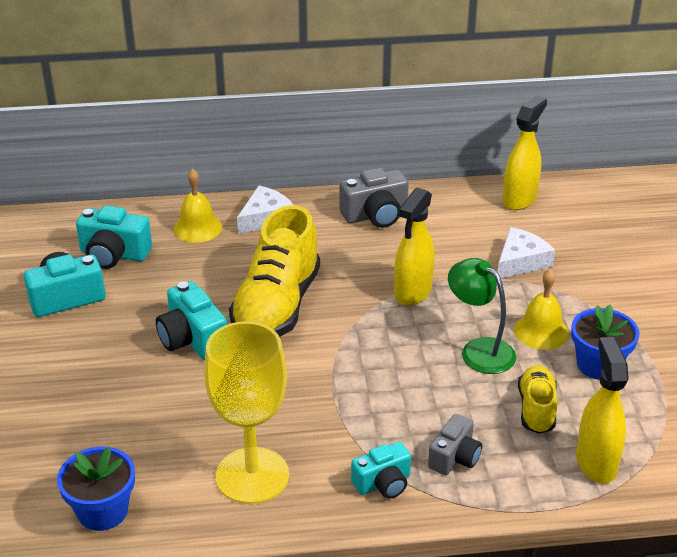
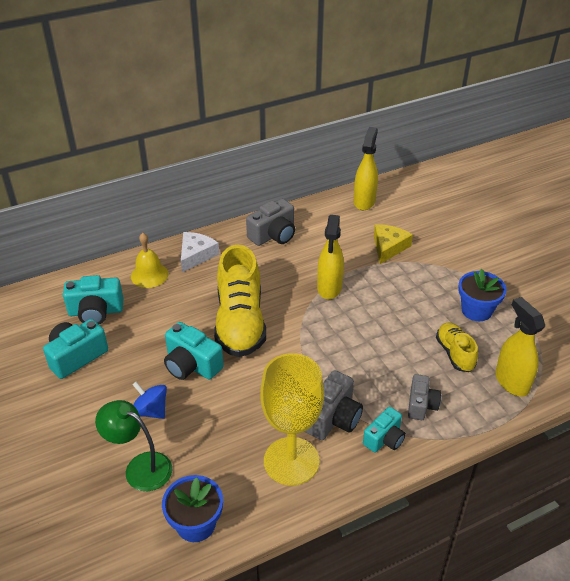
camera: 20 degrees left, 5 degrees up
(118, 377) = (151, 411): none -> blue spinning top
(331, 442) = (333, 418): none -> grey camera
(479, 350) = (396, 320): green lamp -> green lamp (140, 467)
(520, 261) = (388, 247): white cheese -> yellow cheese
(541, 331) = (428, 295): yellow bell -> none

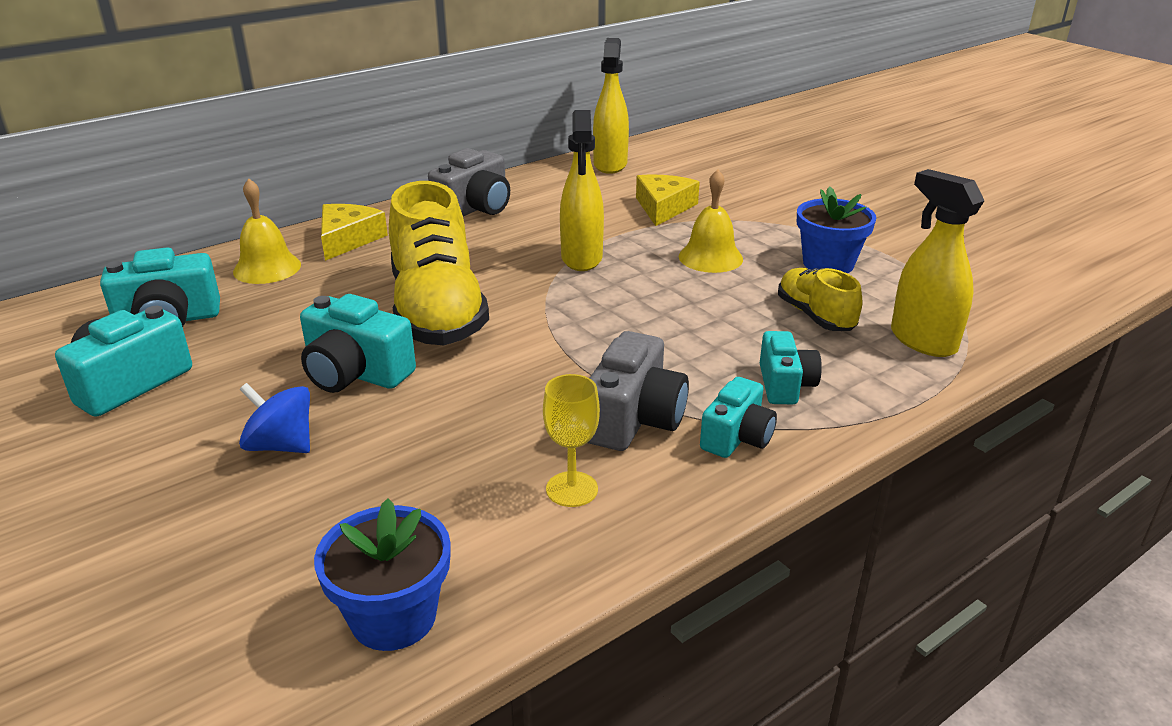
camera: 10 degrees left, 10 degrees down
(140, 467) = (264, 535): green lamp -> none
(196, 255) = (348, 239): white cheese -> yellow cheese
(291, 461) = (572, 489): yellow goblet -> yellow goblet, size x0.47
(406, 296) = (710, 257): none -> yellow bell
(421, 405) = (785, 385): grey camera -> turquoise camera

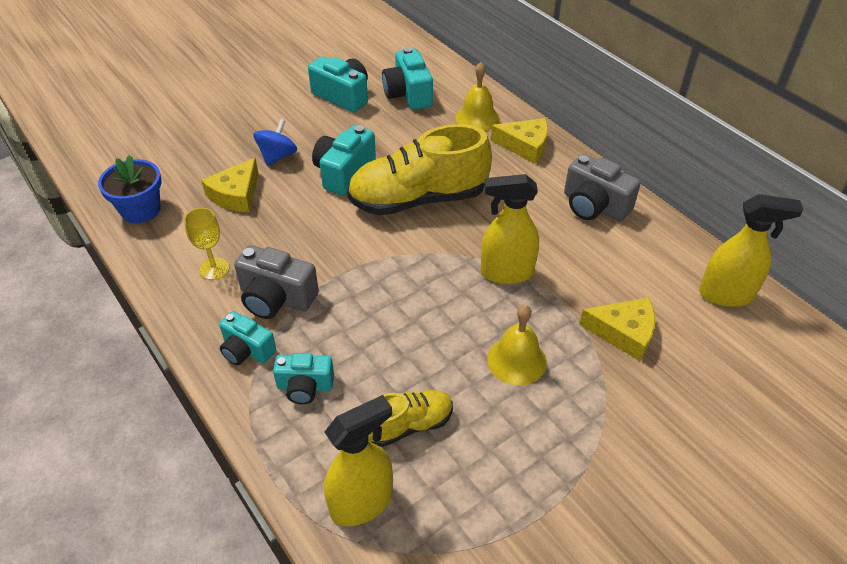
camera: 90 degrees right, 15 degrees up
(379, 485) = (236, 194): none -> yellow cheese
(828, 264) = (512, 455): blue flower pot -> none

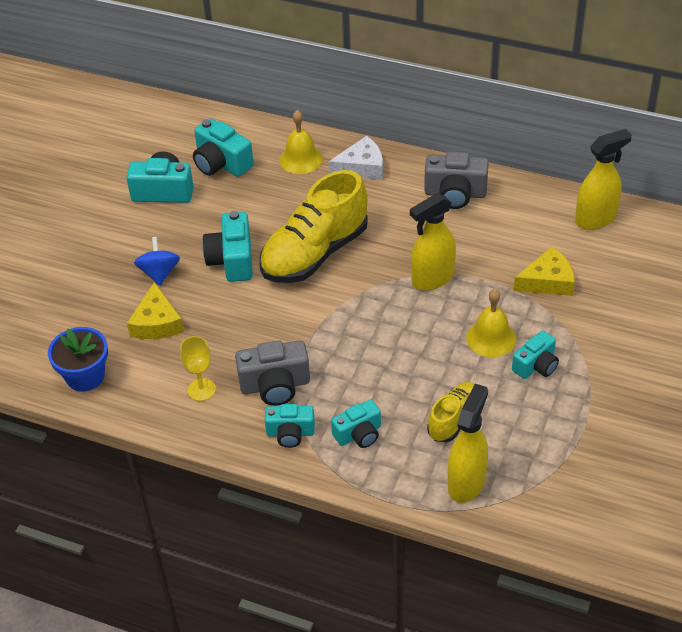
camera: 30 degrees left, 0 degrees up
(525, 146) = (361, 167): yellow cheese -> white cheese
(541, 415) = (536, 365): none -> turquoise camera

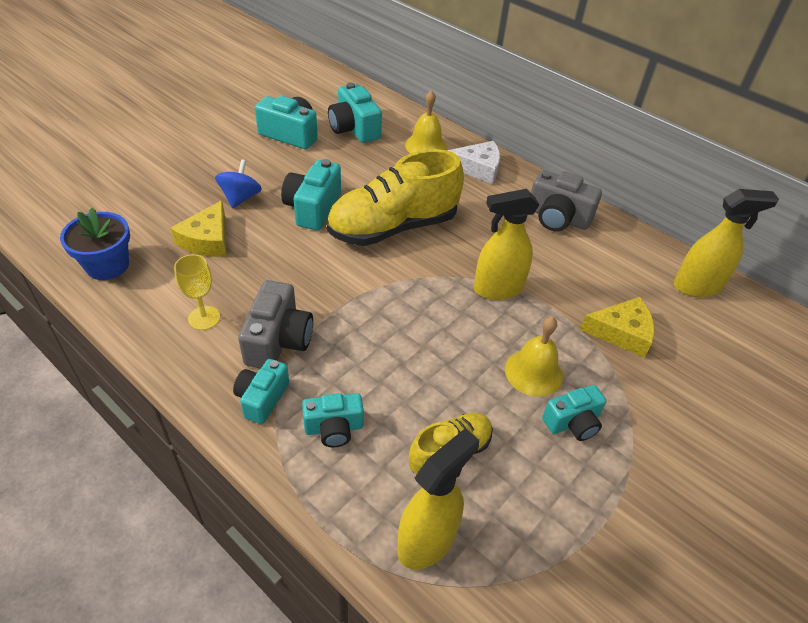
camera: 15 degrees right, 0 degrees up
(275, 385) = (278, 340): grey camera -> grey camera turned 90 degrees counterclockwise
(290, 433) = (262, 398): turquoise camera -> turquoise camera turned 90 degrees clockwise

